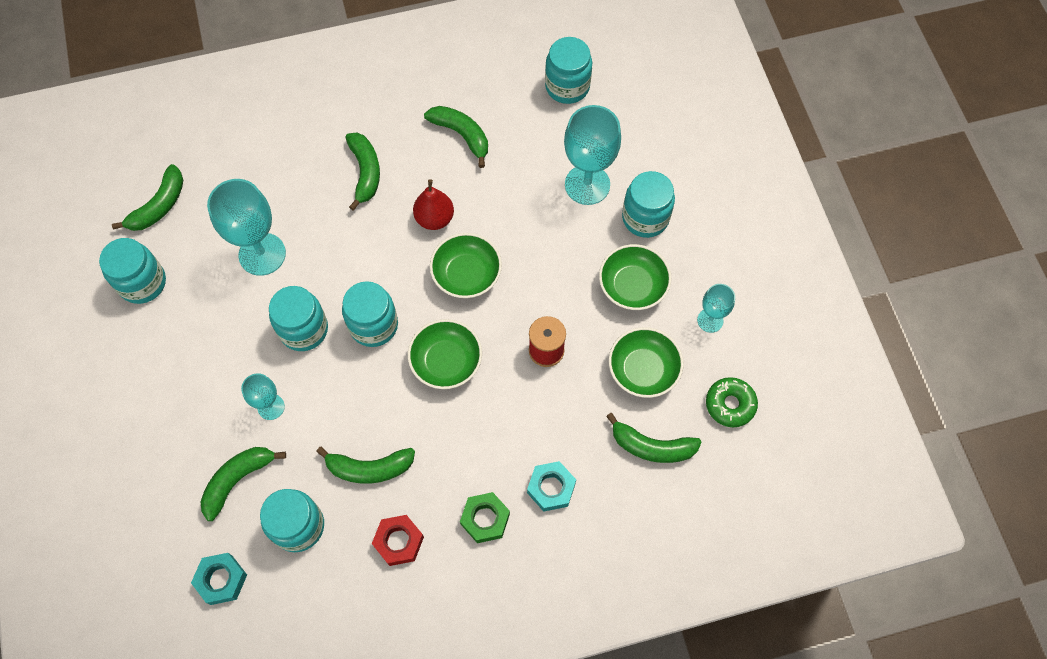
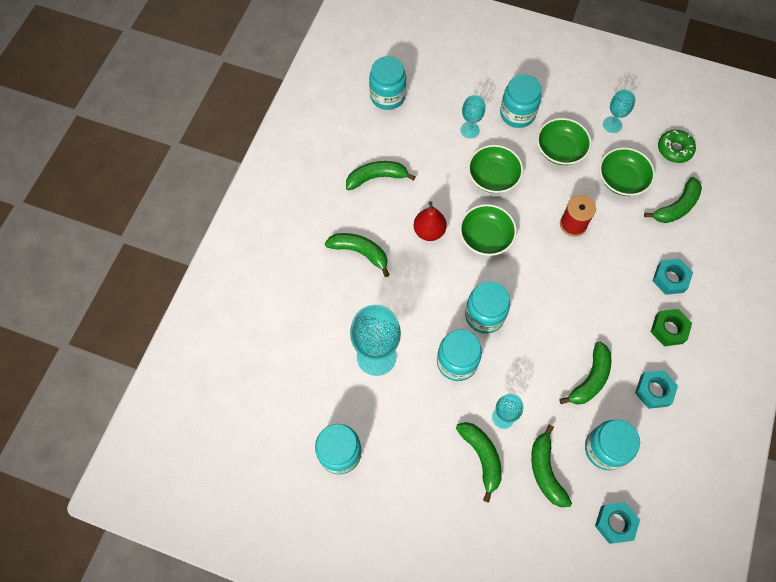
camera: 55 degrees left, 0 degrees up
(159, 206) = (281, 406): green banana -> green banana (481, 457)
(399, 541) = (654, 391): red nut -> turquoise nut
(446, 361) = (542, 287): green bowl -> green bowl (493, 177)
(587, 184) = (469, 130): turquoise goblet -> turquoise goblet, size x0.54

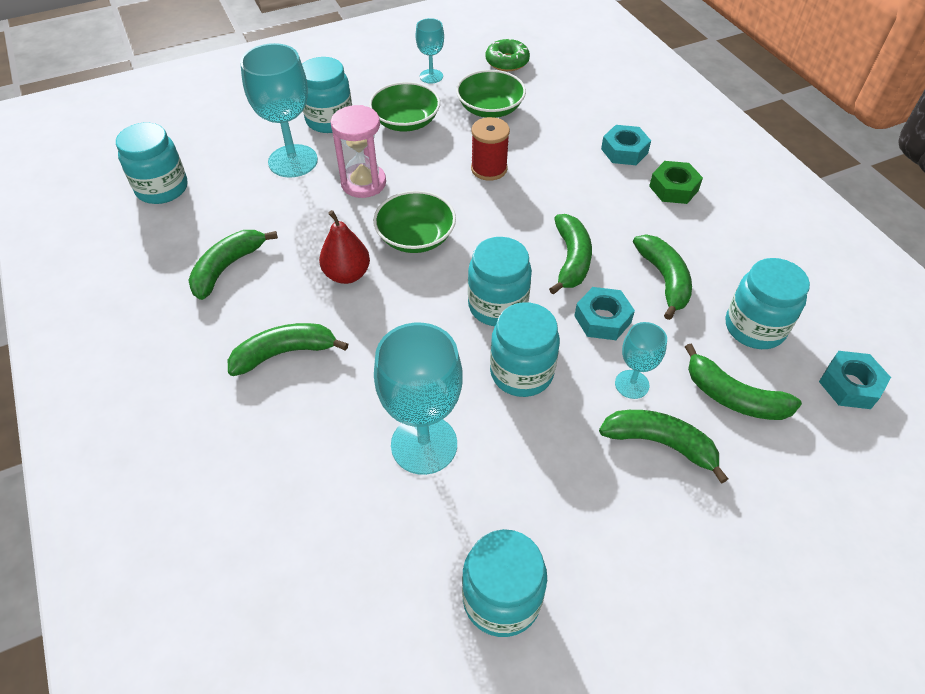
camera: 45 degrees left, 15 degrees down
(469, 130) = (293, 161): turquoise goblet -> turquoise goblet, size x1.85
(493, 177) = (363, 183): green bowl -> pink hourglass
(654, 391) = (726, 244): turquoise nut -> turquoise nut (602, 319)
(676, 207) = (560, 98): green banana -> green banana (571, 260)

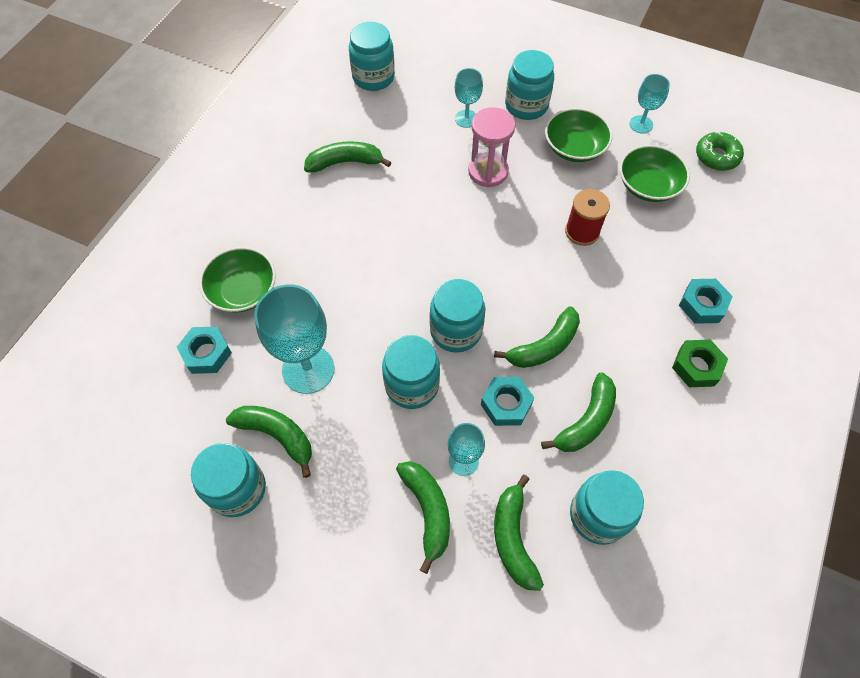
camera: 50 degrees right, 10 degrees up
(285, 353) = (310, 244): green banana -> green banana (277, 435)
(293, 161) = (466, 119): turquoise goblet -> turquoise goblet, size x0.54
(347, 274) = (400, 226): red pear -> none
(415, 237) = (470, 238): green bowl -> green bowl (243, 290)
(850, 385) = (603, 620): turquoise nut -> turquoise nut (207, 353)

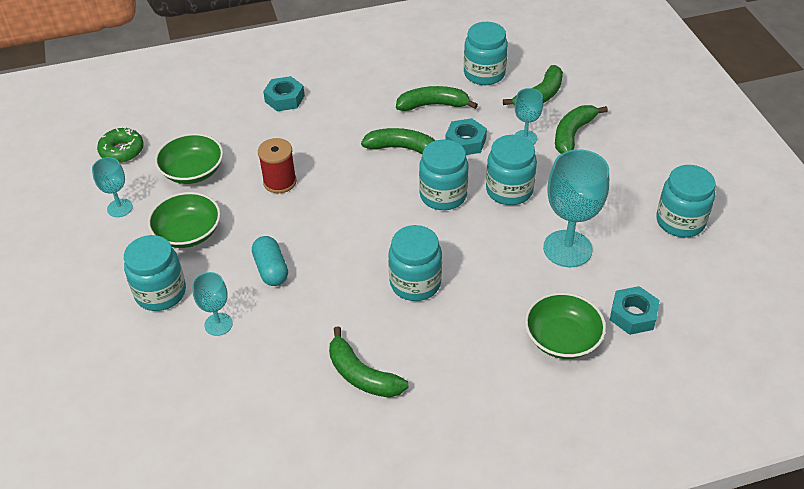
camera: 130 degrees left, 15 degrees down
(277, 435) = (627, 229): green banana -> none
(373, 77) = (225, 441): turquoise jar -> turquoise jar (415, 283)
(488, 171) = (271, 269): pink hourglass -> turquoise capsule
(696, 366) = (338, 81): green nut -> none

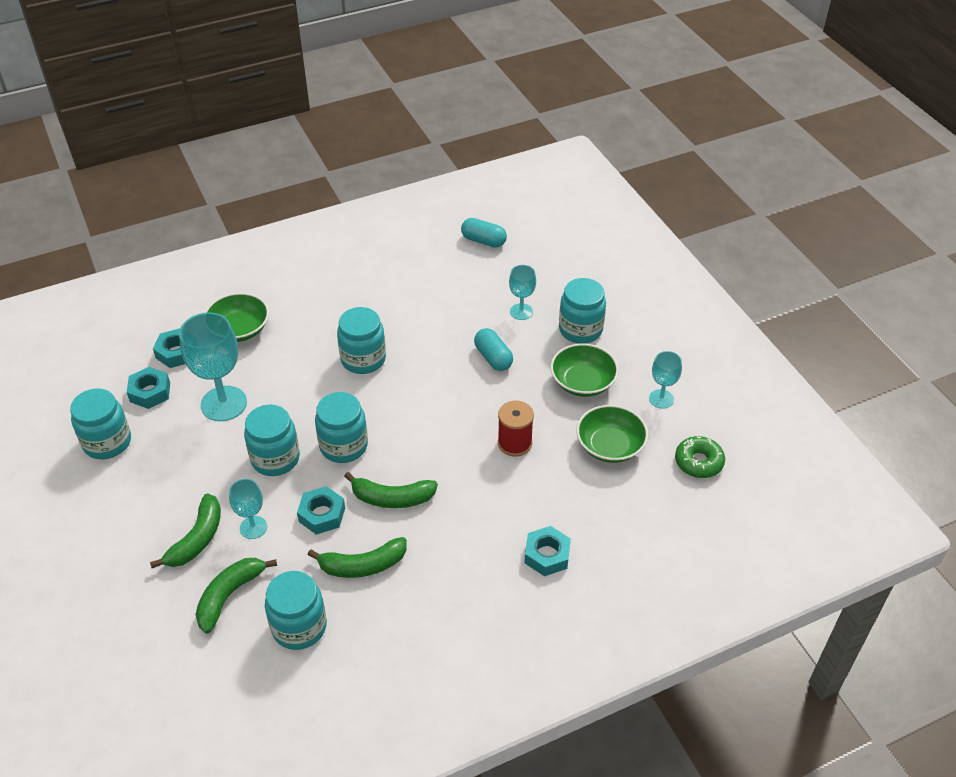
camera: 170 degrees right, 0 degrees up
(226, 446) = (483, 241): none -> turquoise capsule
(362, 375) = (397, 289): green banana -> none
(651, 269) = (150, 392): none -> turquoise nut

